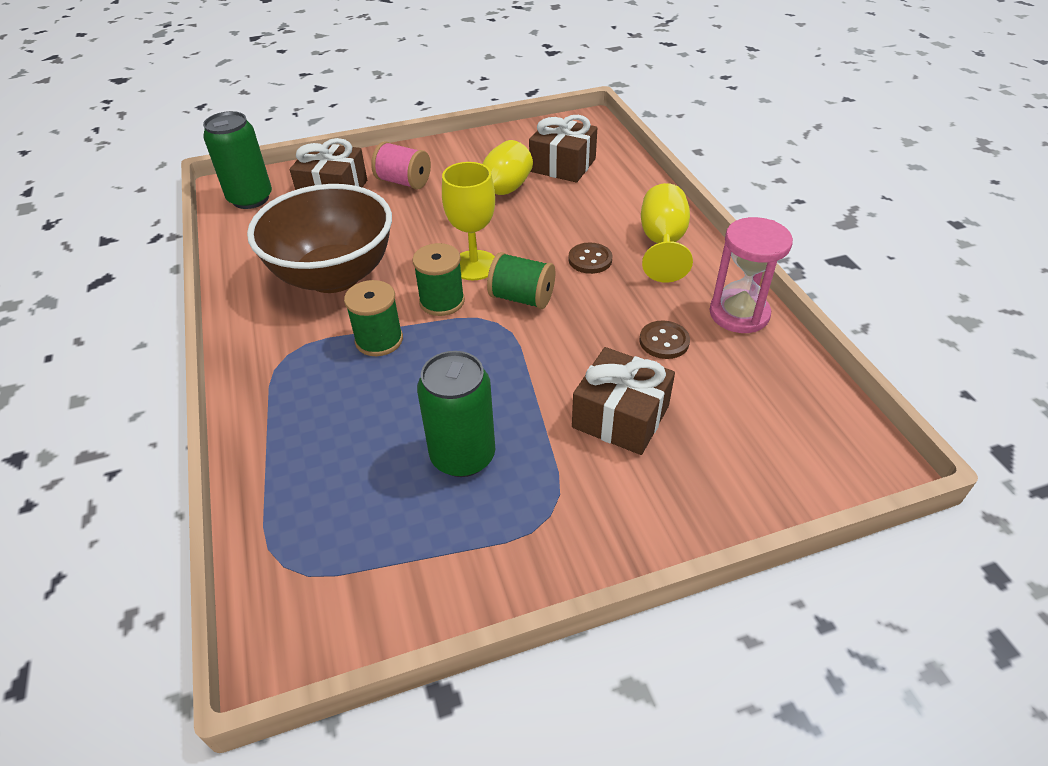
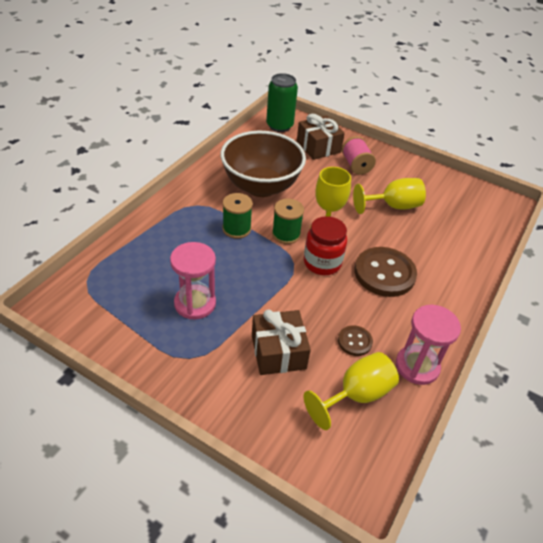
camera: 45 degrees right, 0 degrees up
(463, 456) = (195, 303): green can -> pink hourglass
(522, 298) = (322, 263): green spool -> red jar
(562, 165) = (452, 216): brown gift -> none
(590, 260) = (384, 273): brown button -> brown button, size x1.98
(662, 243) = (437, 298): yellow goblet -> yellow goblet (356, 395)

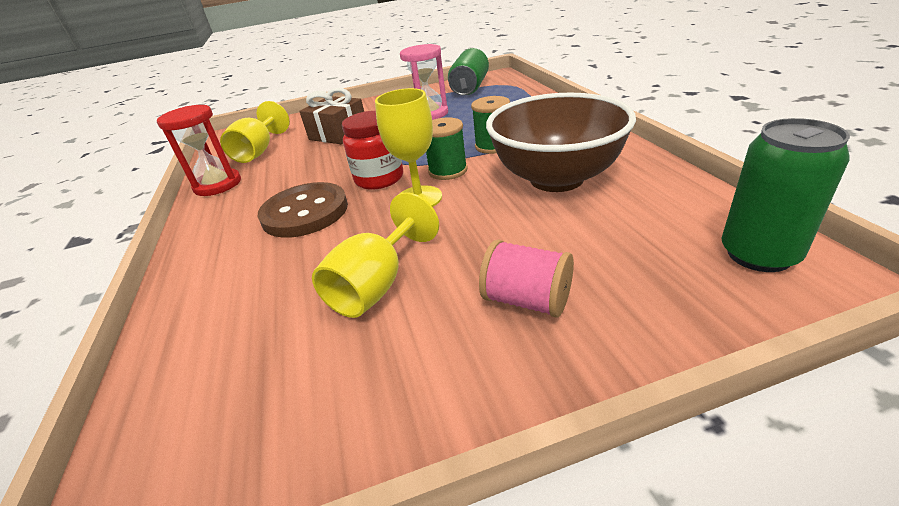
camera: 140 degrees right, 10 degrees down
(104, 310) = (470, 88): none -> green can
(318, 147) = (634, 276): brown gift -> none
(354, 341) = (286, 165): brown button -> none
(417, 366) = (218, 185): pink hourglass -> red hourglass

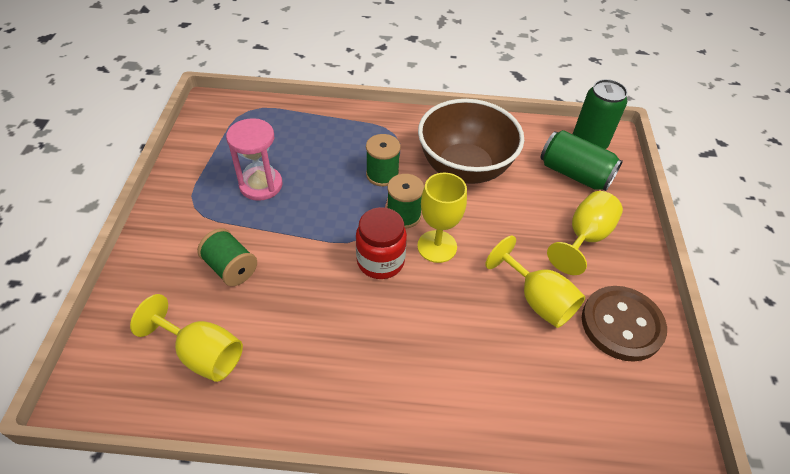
camera: 75 degrees left, 15 degrees up
(218, 185) = (270, 404): red hourglass -> none
(305, 212) = (403, 327): brown button -> brown button (622, 324)
(338, 134) = (231, 268): brown gift -> green spool
(470, 88) = (222, 134): green can -> green can (574, 174)
(527, 300) = (584, 237): pink spool -> yellow goblet

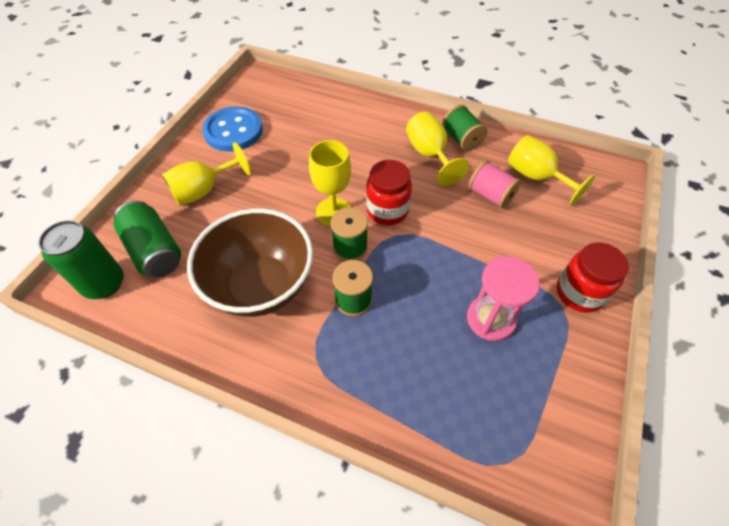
camera: 160 degrees left, 5 degrees up
(175, 222) = (579, 293): none -> red jar
(231, 268) = (519, 234): green spool -> green spool (461, 139)
(264, 310) = (490, 195): none -> pink spool
(537, 300) = (279, 157): yellow goblet -> yellow goblet (429, 154)
(622, 324) = (233, 131): brown button -> blue button

